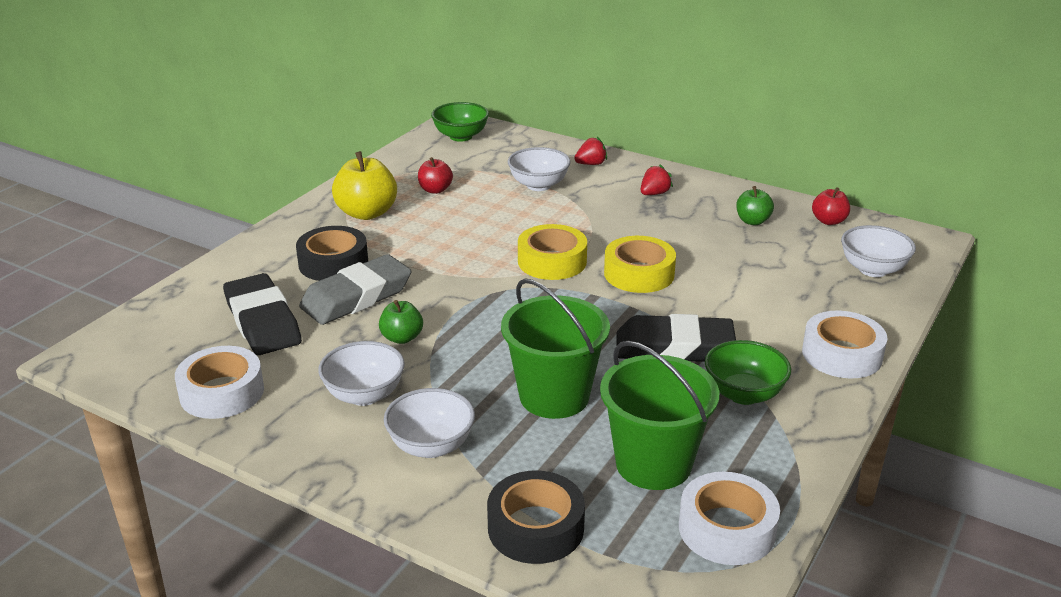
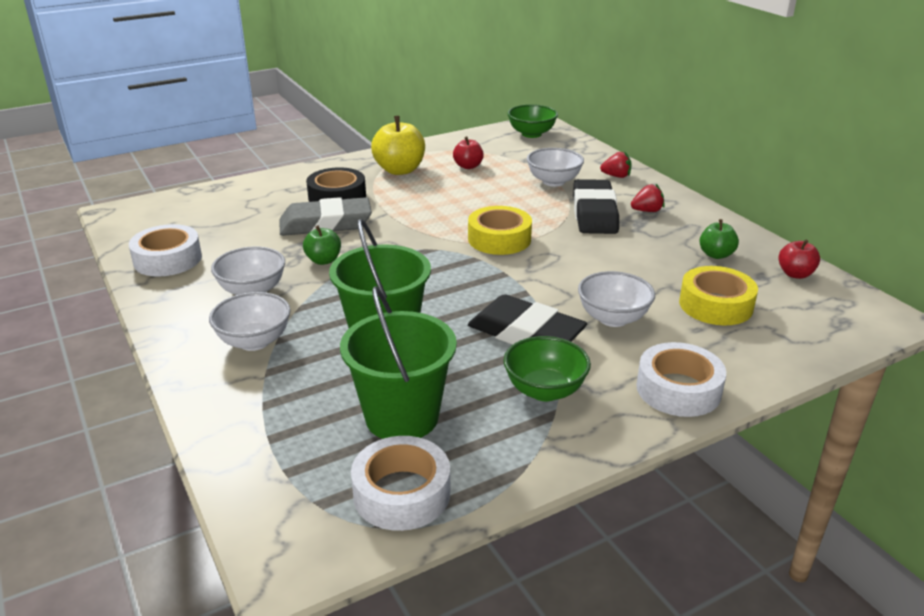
camera: 30 degrees right, 0 degrees up
(263, 321) = (246, 222): black eraser -> black eraser (594, 213)
(535, 528) = (256, 428): black tape -> none
(639, 274) = (561, 268): yellow tape -> yellow tape (715, 305)
(873, 269) = (796, 327): white bowl -> white bowl (613, 318)

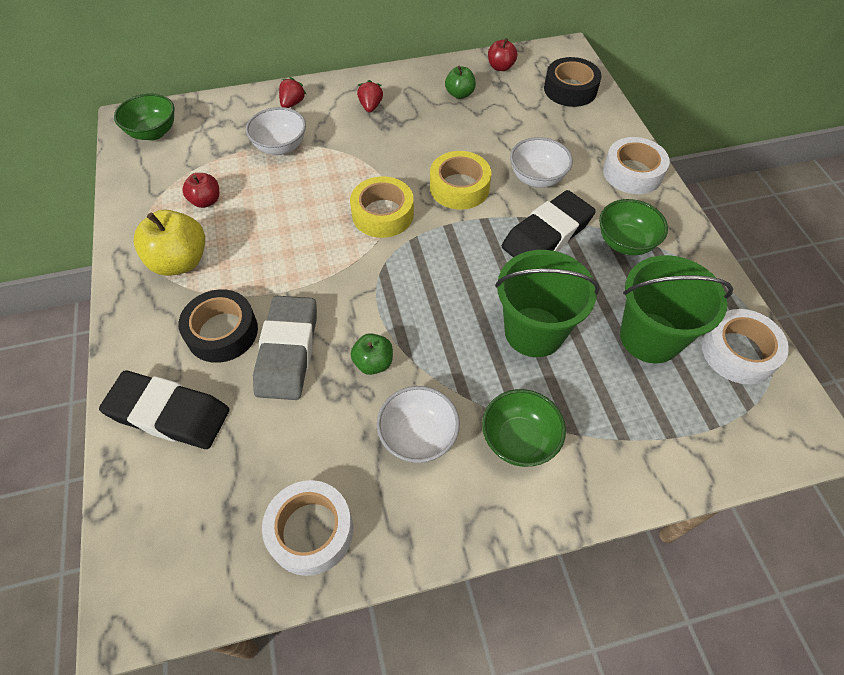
camera: 75 degrees left, 25 degrees up
(254, 341) = (519, 440): white bowl -> green bowl
(594, 213) = (360, 138): black eraser -> black eraser (169, 413)
(715, 305) = (532, 119): yellow tape -> yellow tape (459, 187)
(805, 327) = (570, 89): none -> black tape

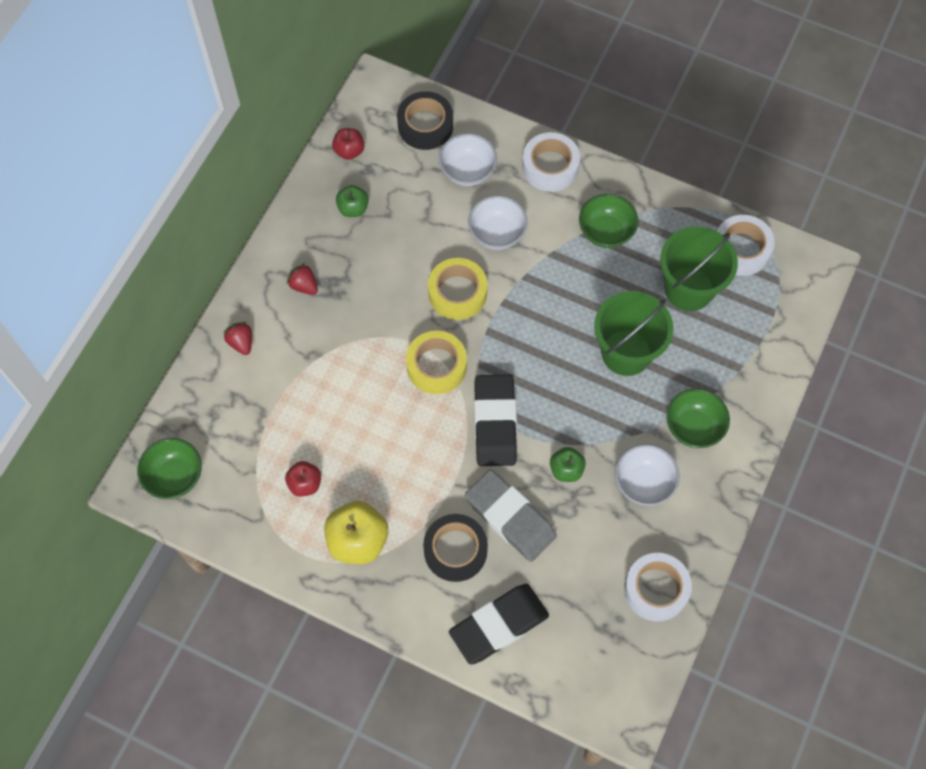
camera: 50 degrees left, 10 degrees up
(280, 147) = (290, 388): white bowl -> white bowl (467, 171)
(547, 235) = (555, 274): black eraser -> black eraser (495, 423)

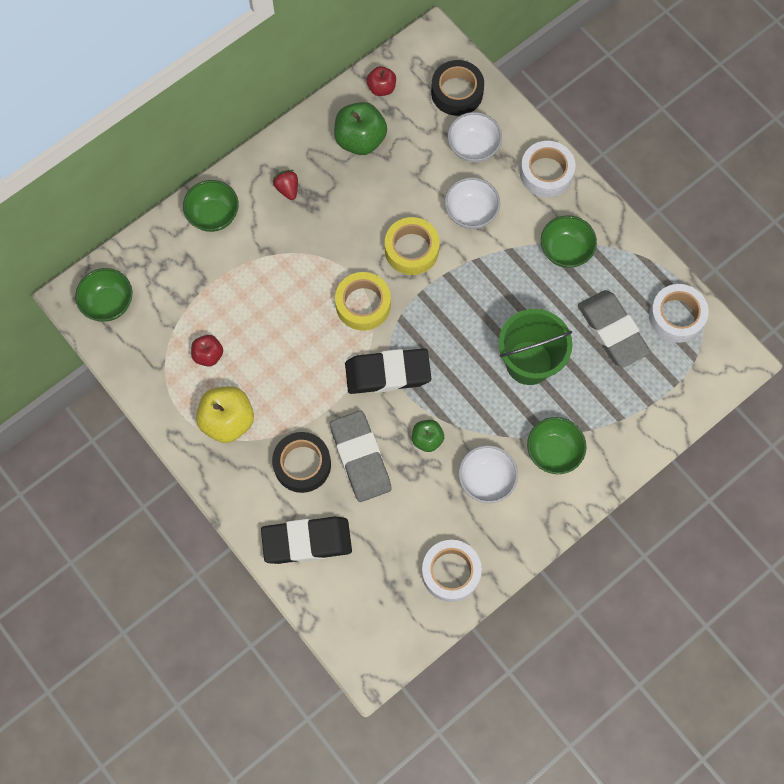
camera: 25 degrees right, 5 degrees up
(241, 342) = (214, 215): red strawberry -> green bowl
(353, 208) = (360, 139): green apple -> green apple, size x1.74
(495, 423) = (387, 373): black eraser -> black eraser turned 60 degrees clockwise
(689, 289) = (612, 331): green bucket -> grey eraser

